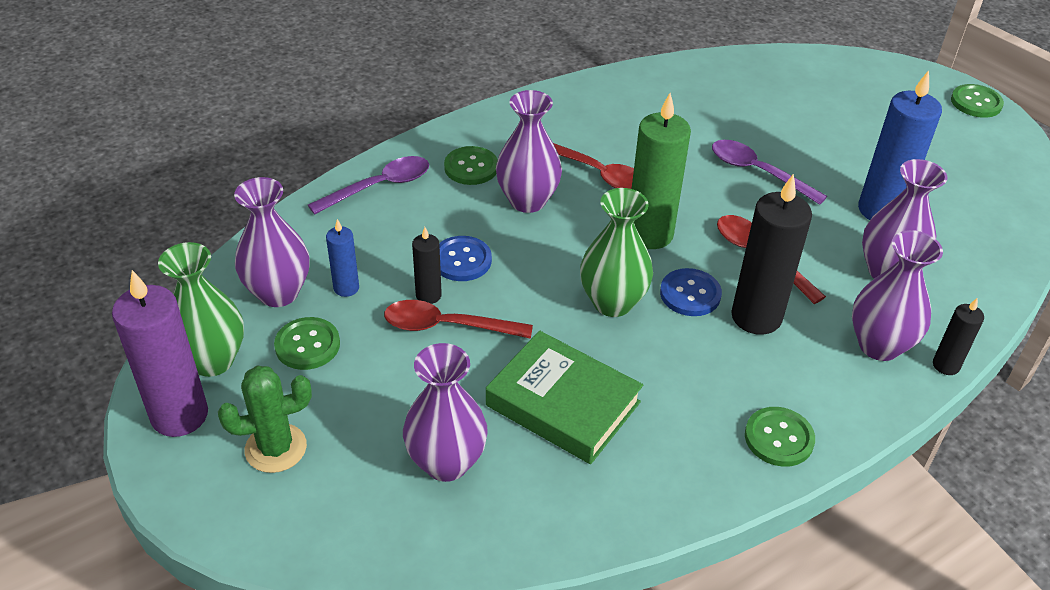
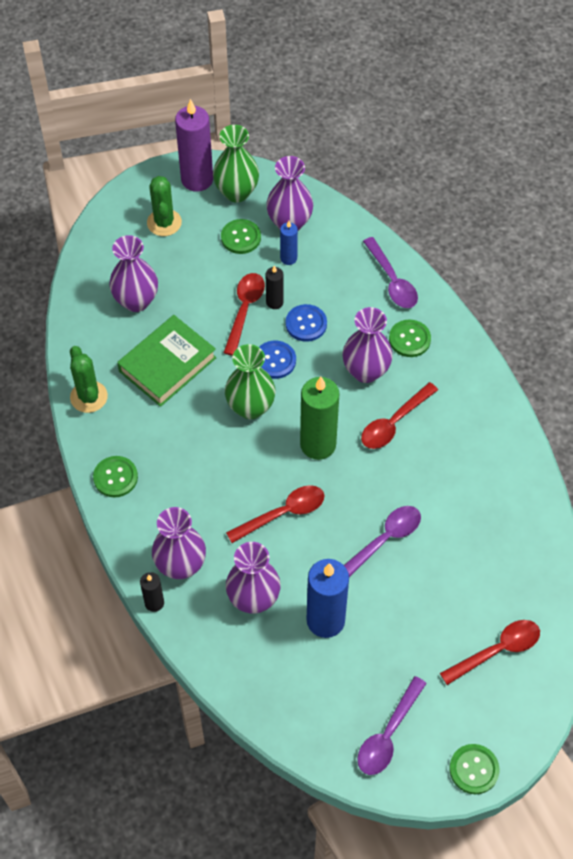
camera: 100 degrees right, 15 degrees up
(649, 498) = (89, 397): none -> green cactus
(690, 294) = (251, 457): blue button -> blue button (275, 360)
(756, 317) = (222, 493): black candle -> none
(845, 92) = (497, 650): none -> red spoon
(979, 157) = (388, 734): none -> purple spoon

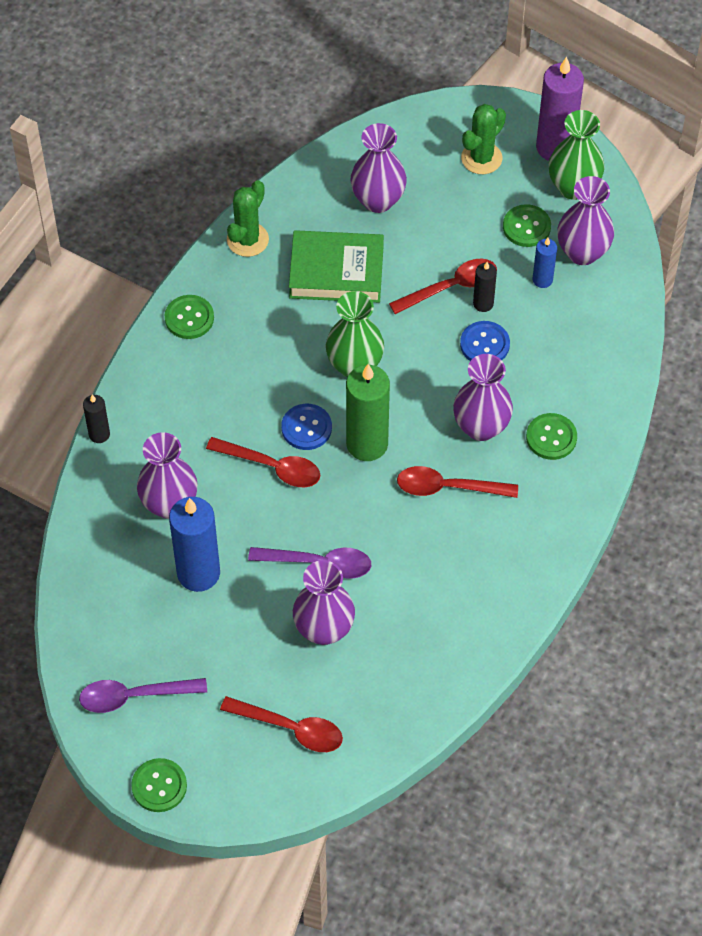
camera: 50 degrees right, 0 degrees up
(181, 565) = (151, 427): purple vase -> purple vase (324, 629)
(275, 360) = (421, 349): blue button -> blue button (306, 428)
(392, 281) = (602, 378): purple spoon -> none

